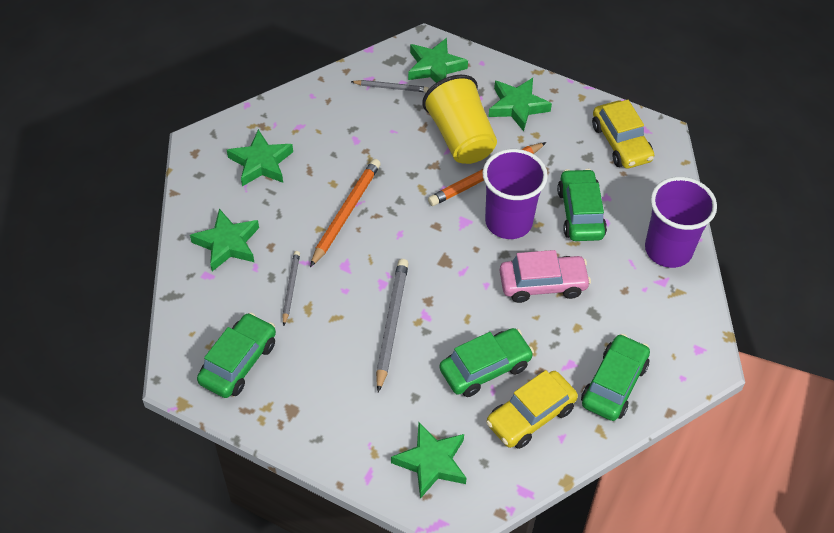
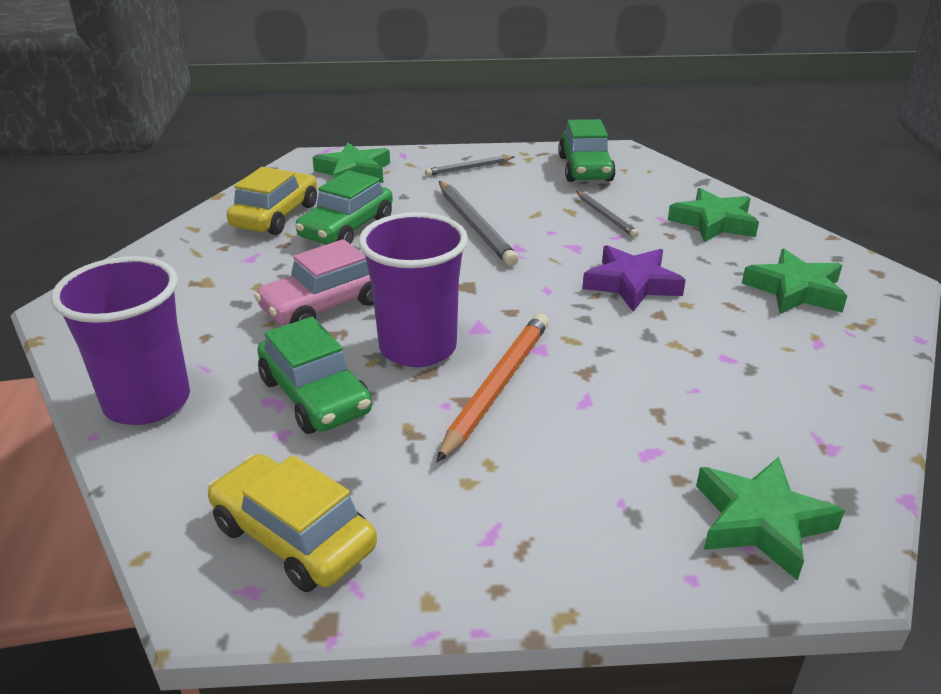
camera: 150 degrees right, 20 degrees down
(346, 213) = (632, 284): orange pencil -> purple star
(391, 87) = (780, 449): grey pencil -> grey pencil (468, 168)
(460, 138) = (586, 422): yellow cup -> none
(517, 106) = (541, 517): green star -> none
(614, 384) = (190, 259): green car -> none

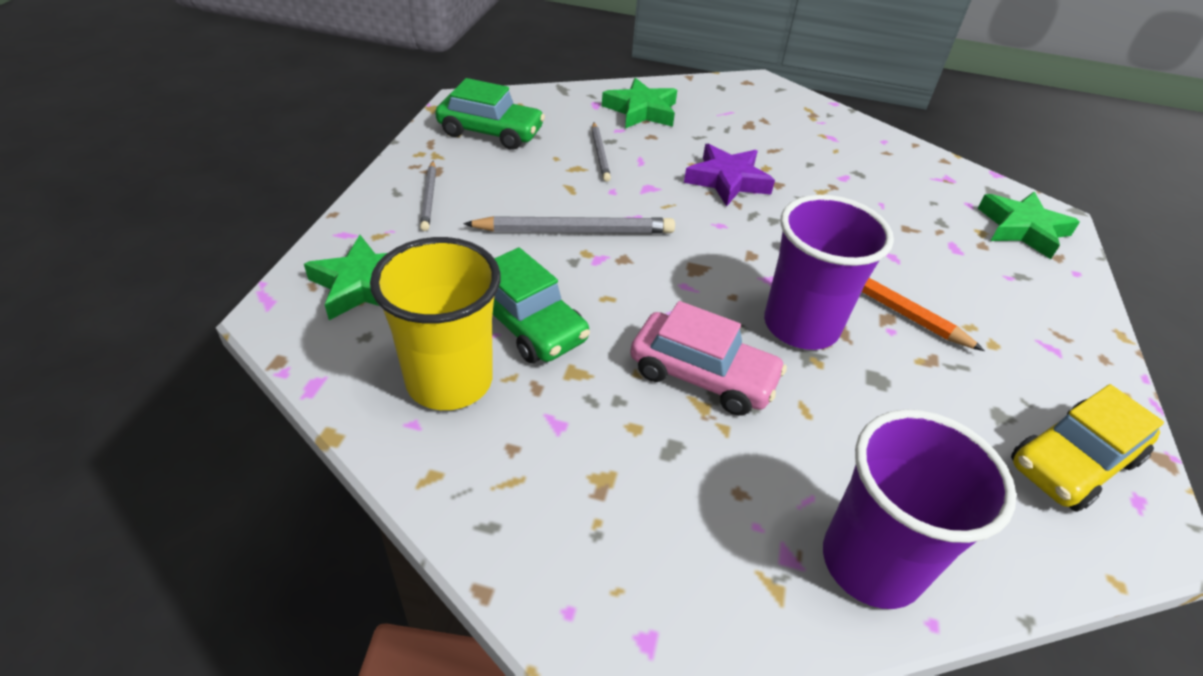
camera: 75 degrees left, 10 degrees up
(276, 216) = (449, 381): yellow car -> yellow cup
(315, 396) = (873, 413): green car -> none
(325, 305) = (702, 375): pink car -> pink car turned 45 degrees counterclockwise
(606, 216) = (600, 154): grey pencil -> grey pencil turned 90 degrees clockwise
(795, 290) = (761, 119): green star -> none

